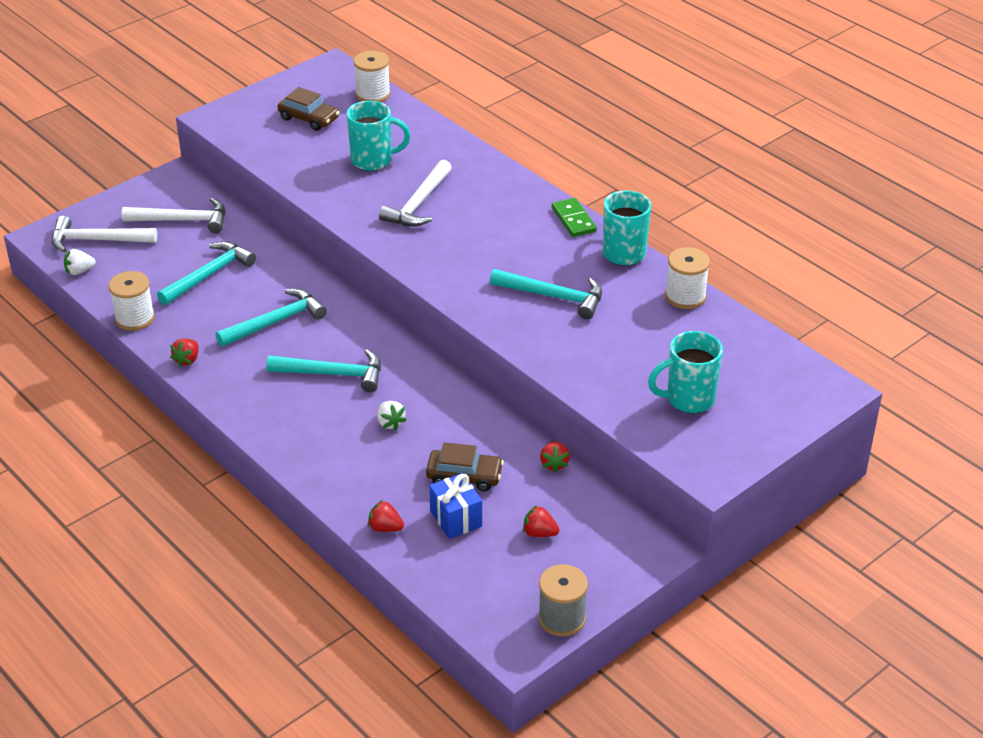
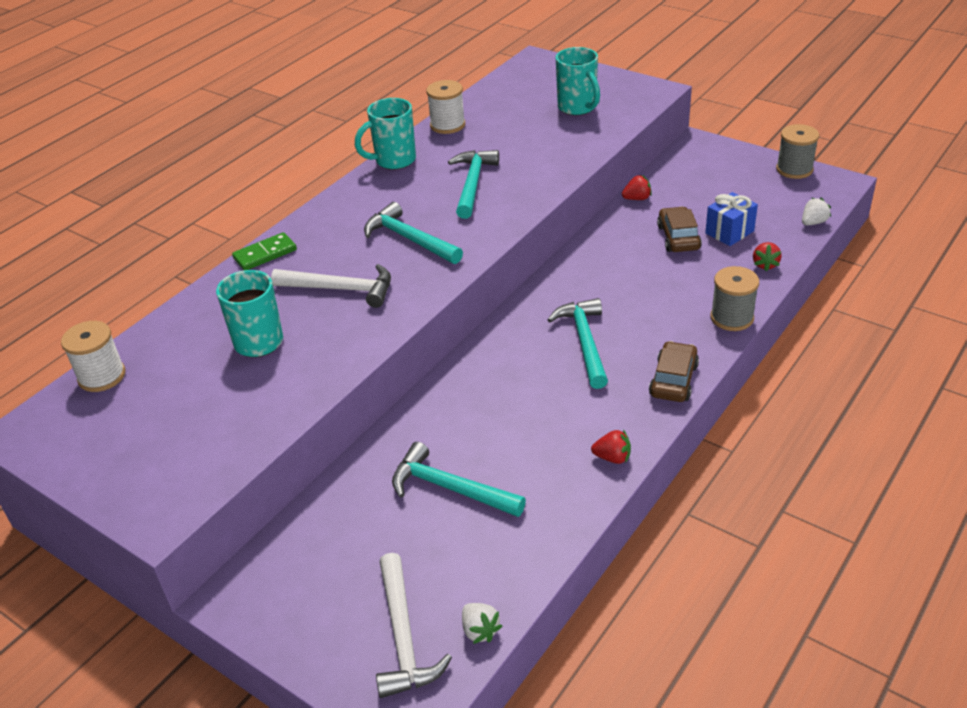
camera: 100 degrees left, 0 degrees up
(135, 318) = (557, 532): white spool -> none
(183, 220) = (339, 553): white hammer -> none
(276, 321) = (518, 405): turquoise hammer -> turquoise hammer (409, 239)
(309, 118) = (161, 419): brown car -> brown car (673, 380)
(315, 477) = (732, 318): none -> grey spool
(390, 423) = (635, 291): white strawberry -> white strawberry (813, 222)
(539, 533) = (717, 192): red strawberry -> none
(573, 220) = (349, 193): green domino -> green domino (265, 254)

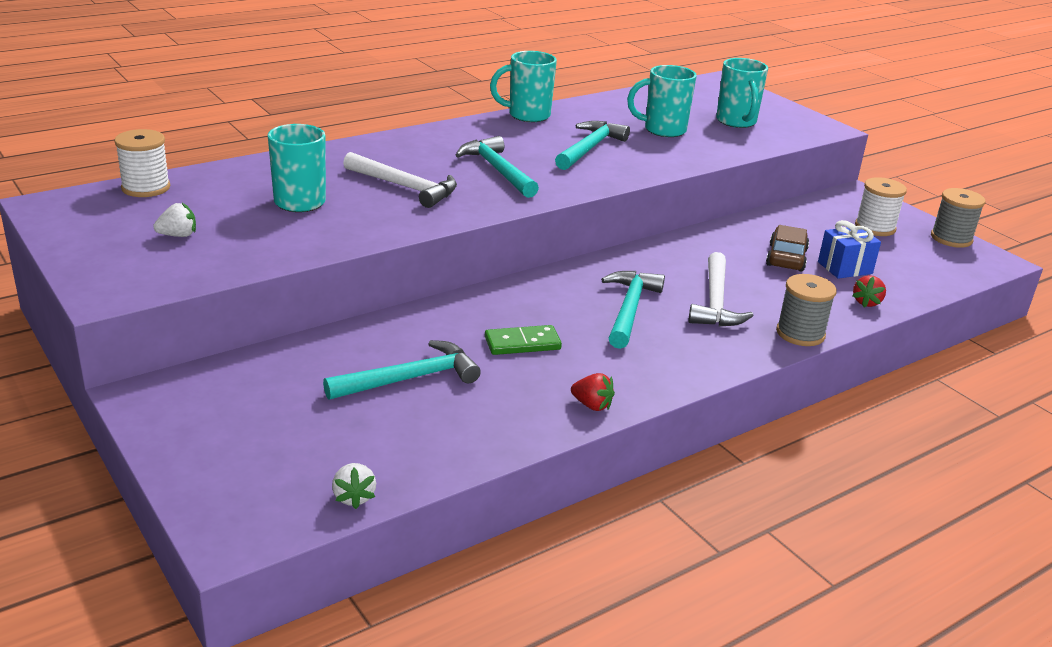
camera: 15 degrees right, 10 degrees down
(265, 254) = (356, 147): green domino -> green domino (522, 343)
(403, 637) = (276, 477): white hammer -> white hammer (715, 302)
(447, 125) = (598, 104): white spool -> white spool (875, 227)
(450, 488) = (410, 379): turquoise hammer -> turquoise hammer turned 105 degrees clockwise
(522, 139) = (663, 130): none -> turquoise mug
(637, 198) = (763, 218): red strawberry -> none
(673, 380) = (701, 364): brown car -> none
(813, 222) = (944, 284): white strawberry -> white strawberry (178, 235)

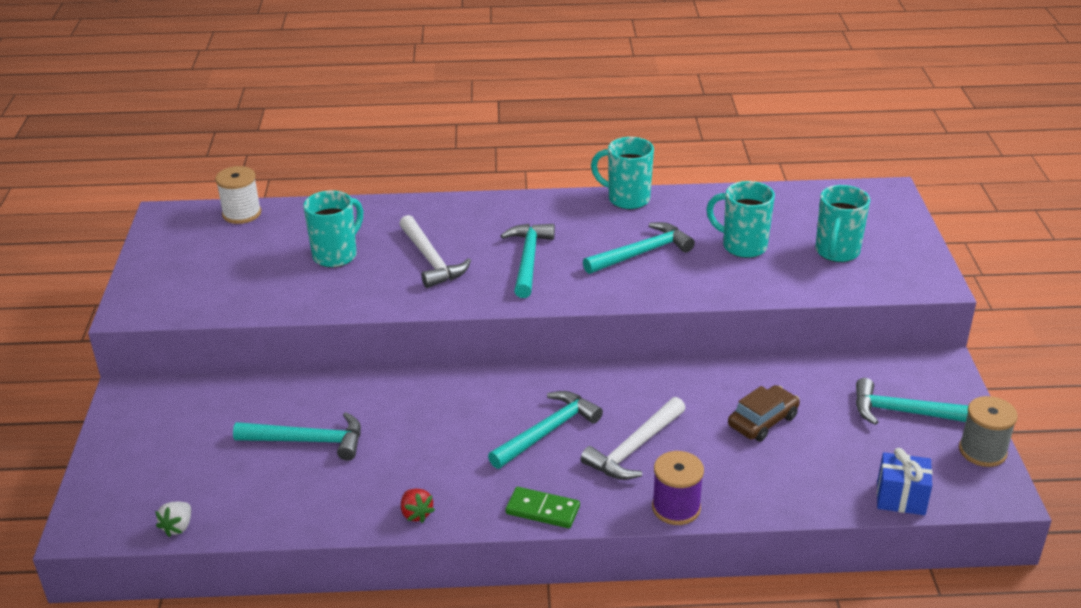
camera: 35 degrees right, 5 degrees up
(178, 235) = (220, 268): white strawberry -> none
(522, 343) = (423, 437): green domino -> green domino (542, 510)
(800, 333) = (676, 508): grey spool -> purple spool
(845, 268) = (811, 451): blue gift -> blue gift (901, 498)
(866, 302) = (785, 496): red strawberry -> none
(875, 227) = (907, 412): white spool -> turquoise hammer

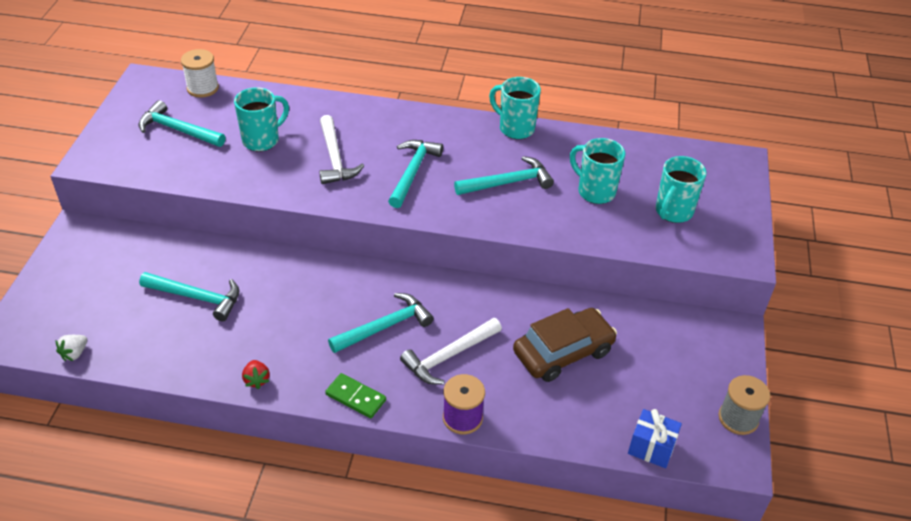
camera: 10 degrees right, 10 degrees up
(762, 421) = (563, 352): brown car -> brown car, size x1.56
(907, 412) = (687, 368): turquoise hammer -> turquoise hammer (178, 130)

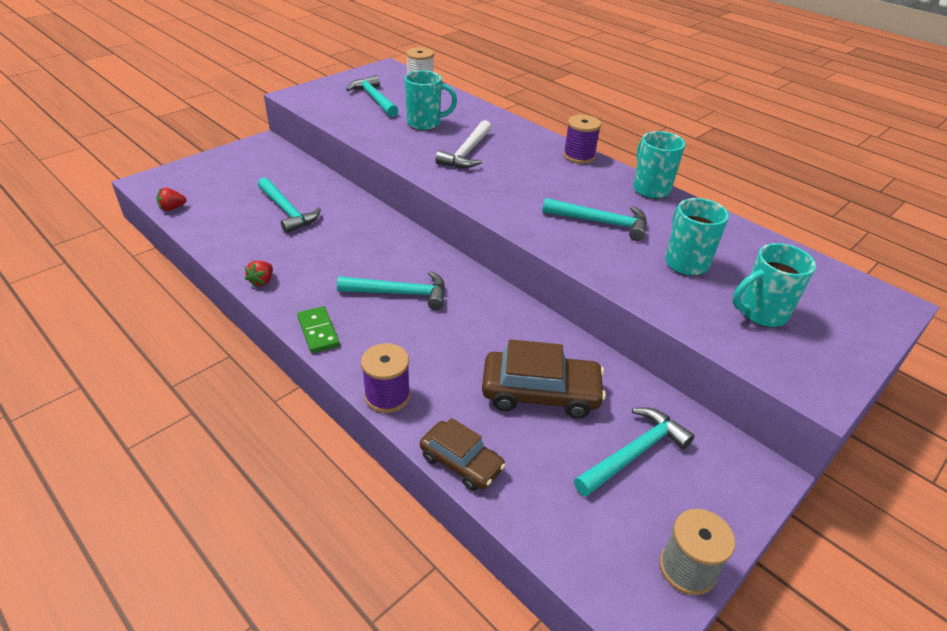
camera: 35 degrees right, 5 degrees down
(74, 353) = (172, 208): white strawberry -> red strawberry
(413, 172) = (521, 184): turquoise hammer -> turquoise hammer (634, 453)
(431, 117) = (579, 156): none -> purple spool
(448, 356) = (428, 341): white hammer -> none
(558, 434) = (461, 462): none -> brown car
(651, 448) = (549, 535): blue gift -> none

